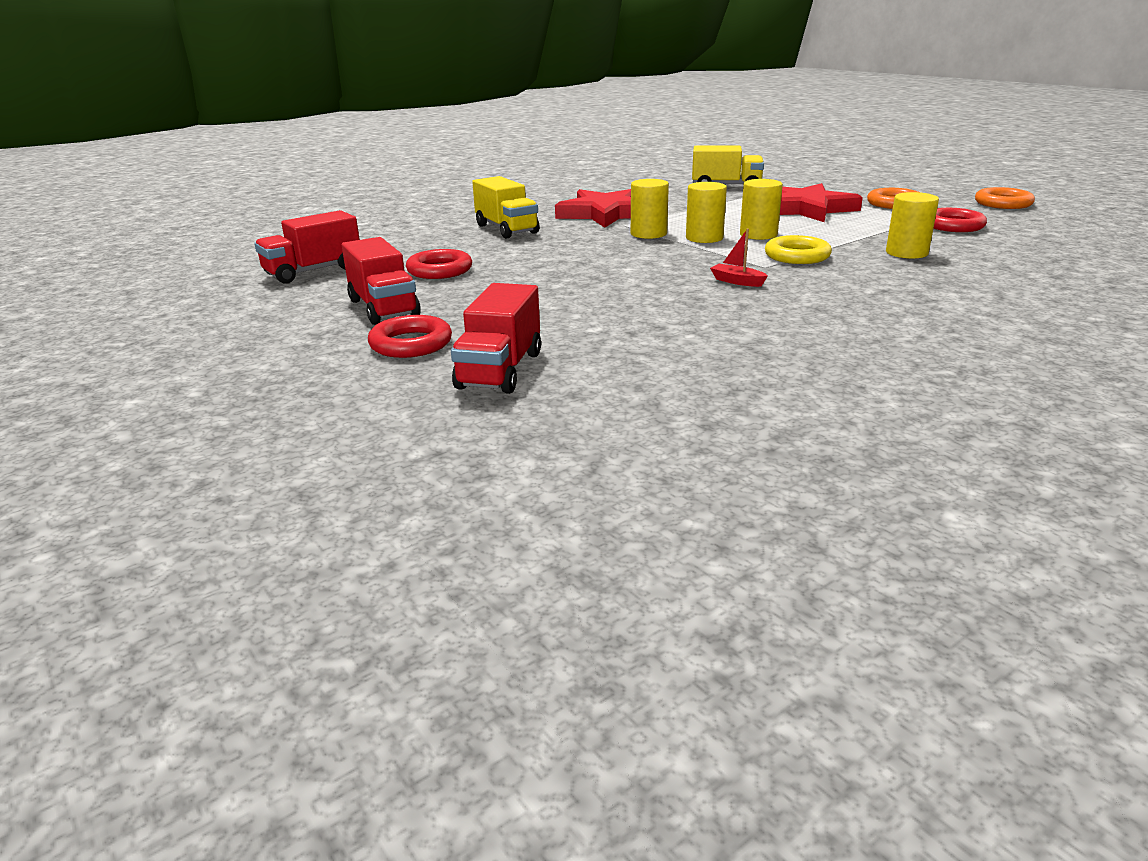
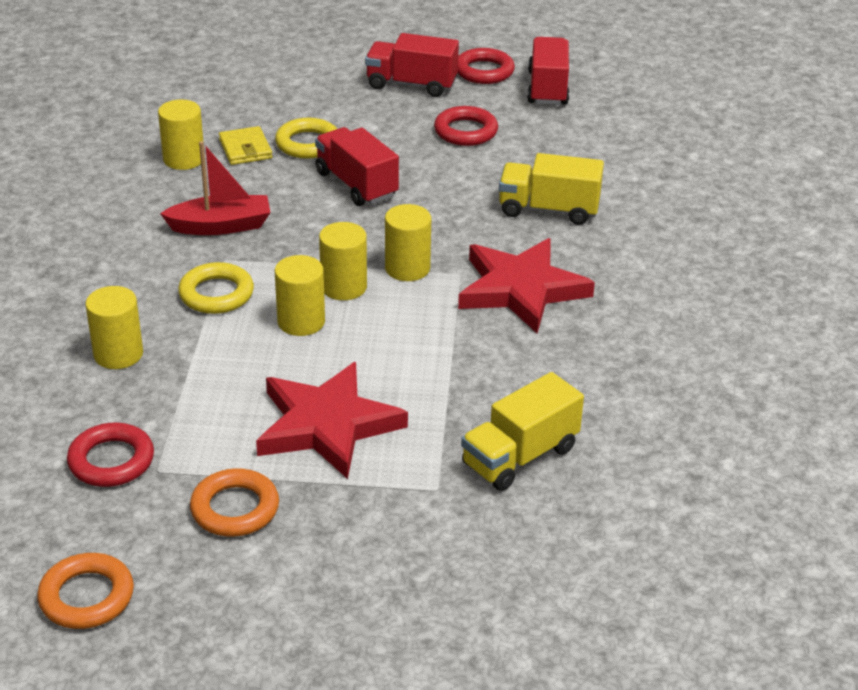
camera: 130 degrees right, 10 degrees up
(411, 344) = (330, 71): red ring -> red ring (484, 71)
(500, 370) = (245, 79): red truck -> red truck (356, 184)
(566, 302) = (308, 144): none -> yellow ring
(625, 316) = (245, 149): none -> yellow wallet
(695, 328) = (184, 159): none -> yellow cylinder
(737, 281) = (221, 226): red boat -> red boat, size x1.82

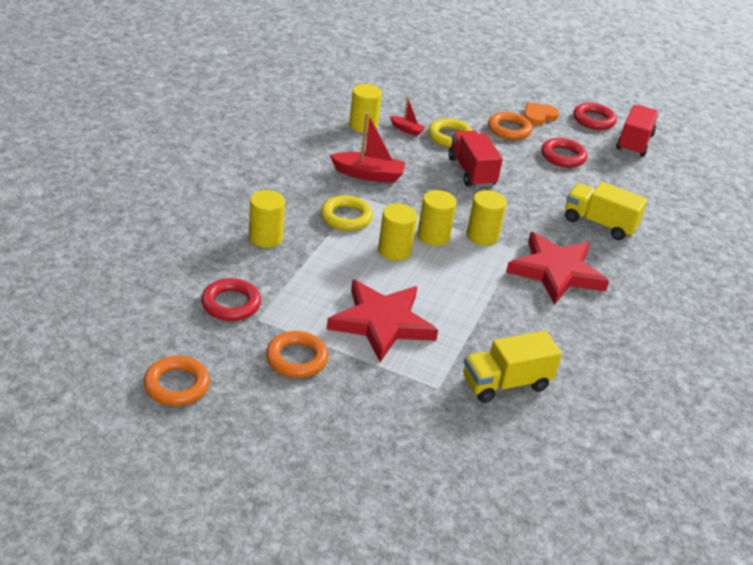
camera: 15 degrees right, 0 degrees up
(245, 149) = (406, 130): yellow wallet -> red boat
(381, 113) = (509, 130): none -> orange ring
(411, 84) = (538, 116): red truck -> orange heart

